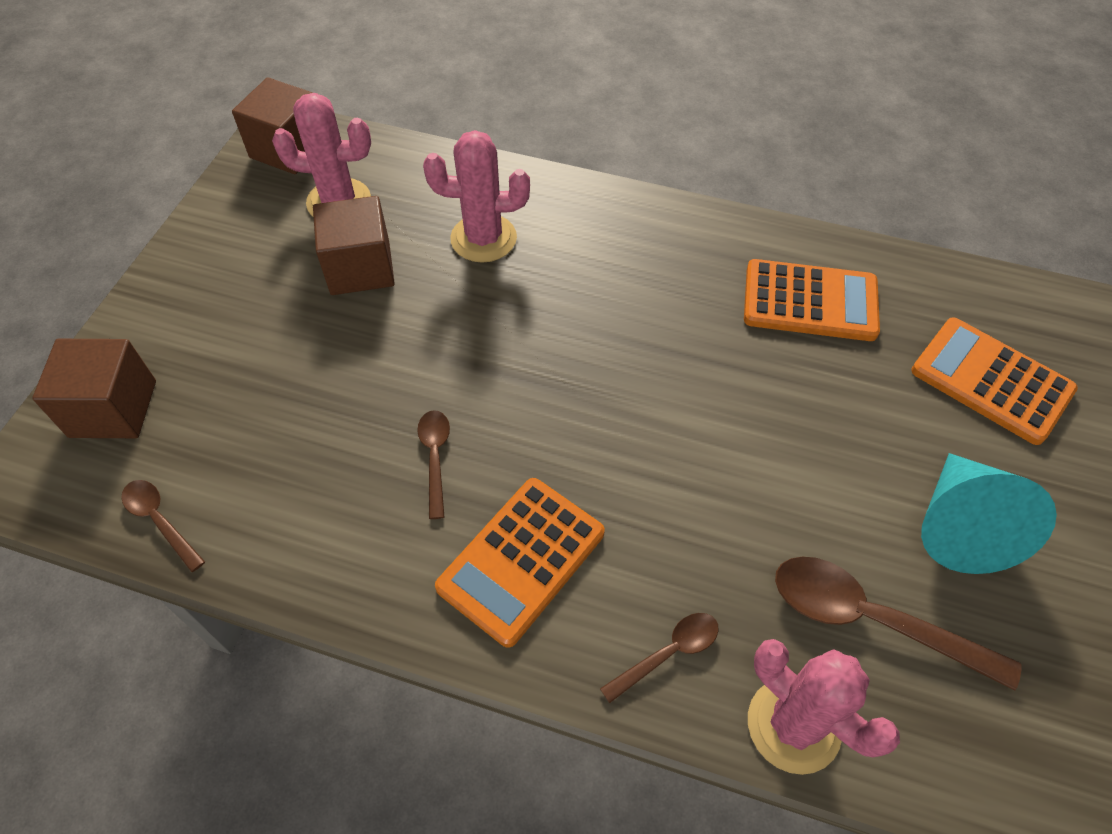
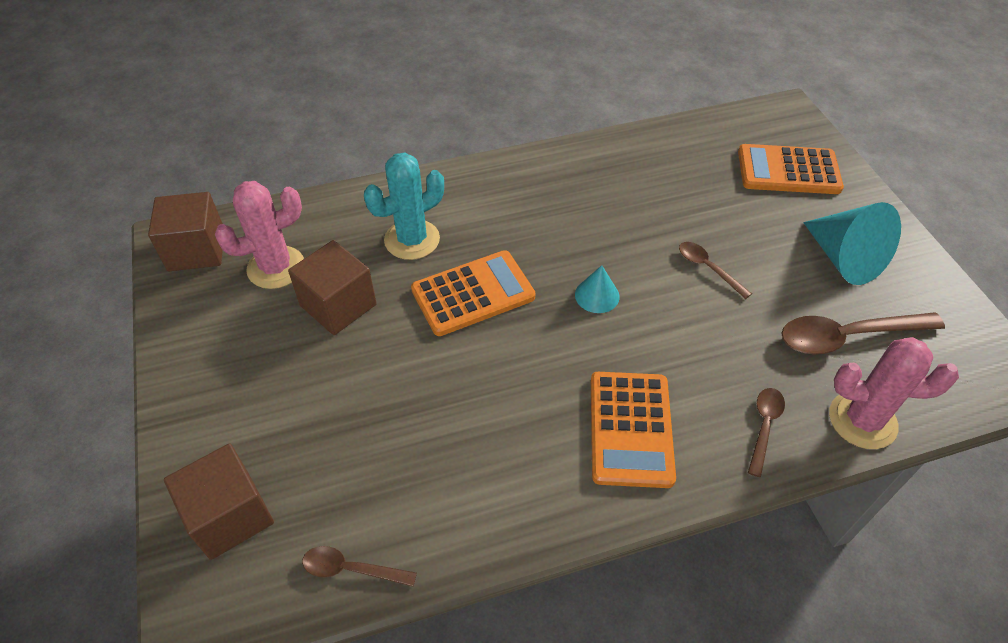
camera: 35 degrees left, 5 degrees down
(435, 457) = (514, 400): brown spoon -> brown spoon (708, 268)
(483, 238) = (412, 240): pink cactus -> turquoise cactus
(617, 399) = (597, 295): none -> turquoise cone
(810, 301) = (655, 175): orange calculator -> orange calculator (473, 293)

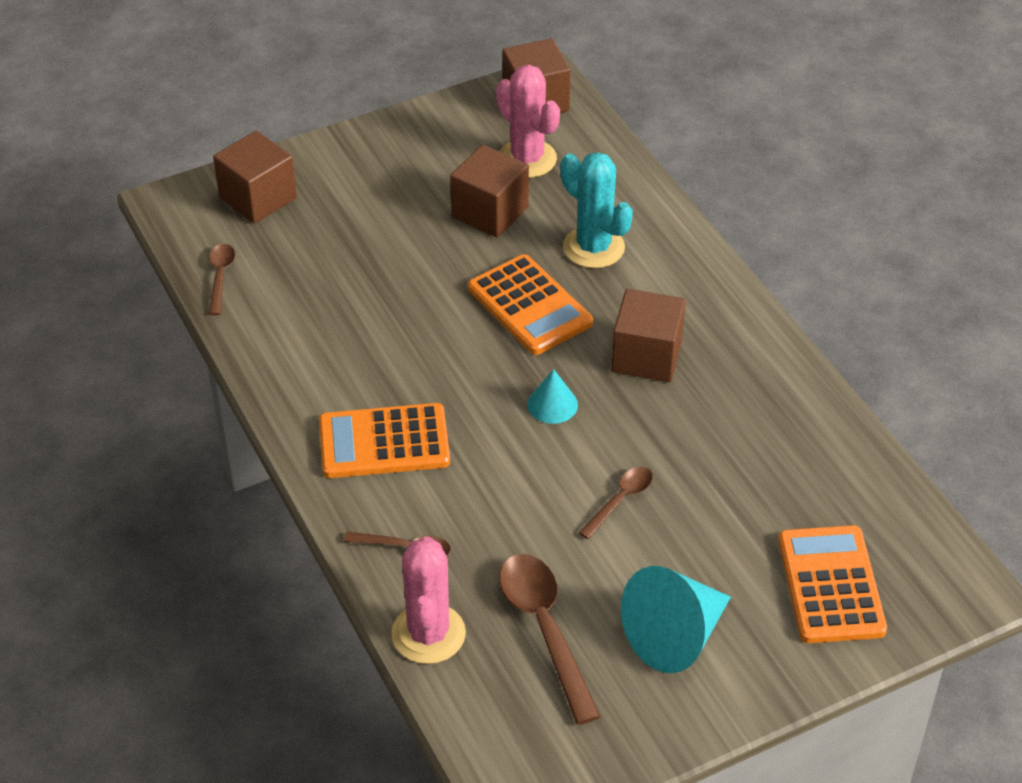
camera: 80 degrees right, 5 degrees down
(551, 227) = (646, 356): none -> brown cube

